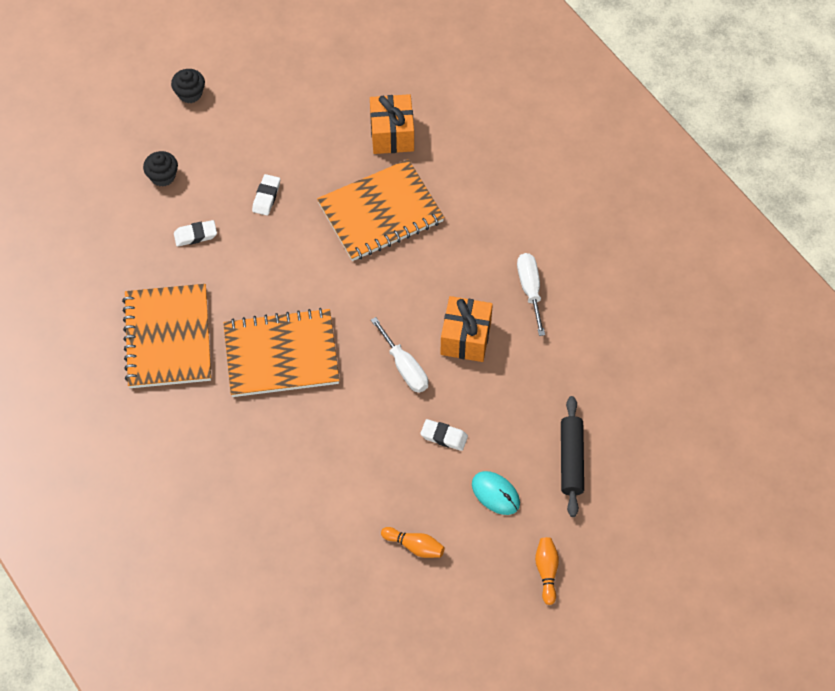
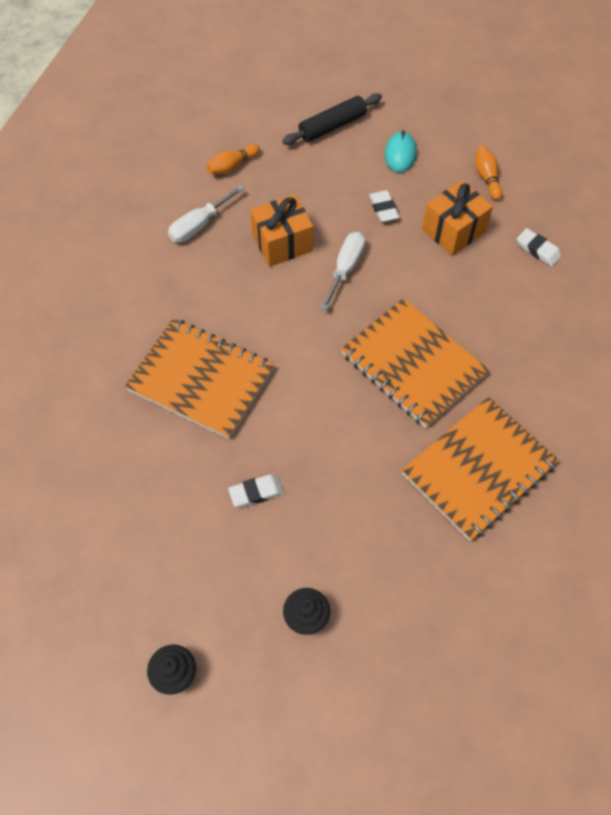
camera: 125 degrees left, 0 degrees up
(195, 235) = (351, 528): white eraser -> white eraser (538, 250)
(392, 134) = (99, 427): orange gift -> orange gift (453, 231)
(546, 571) = (430, 98): orange bowling pin -> orange bowling pin (232, 166)

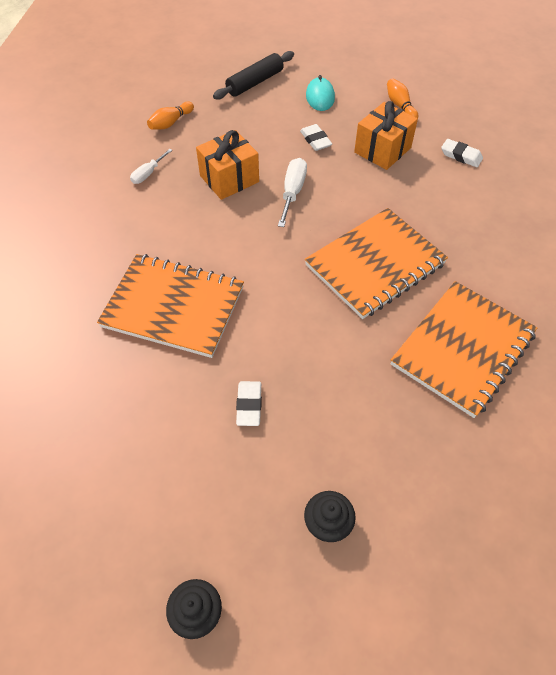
camera: 10 degrees left, 5 degrees down
(199, 225) = (148, 174): white screwdriver -> white screwdriver, size x0.64
(256, 492) = (249, 405): white eraser -> white eraser turned 60 degrees counterclockwise
(413, 364) = (375, 265): orange notebook -> orange notebook turned 75 degrees counterclockwise

